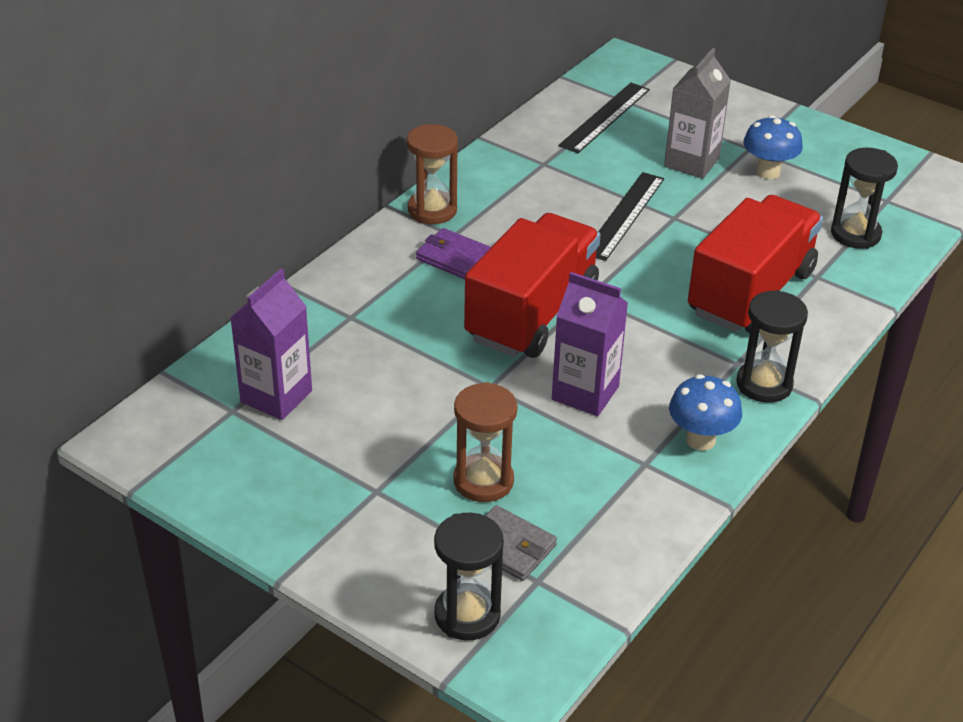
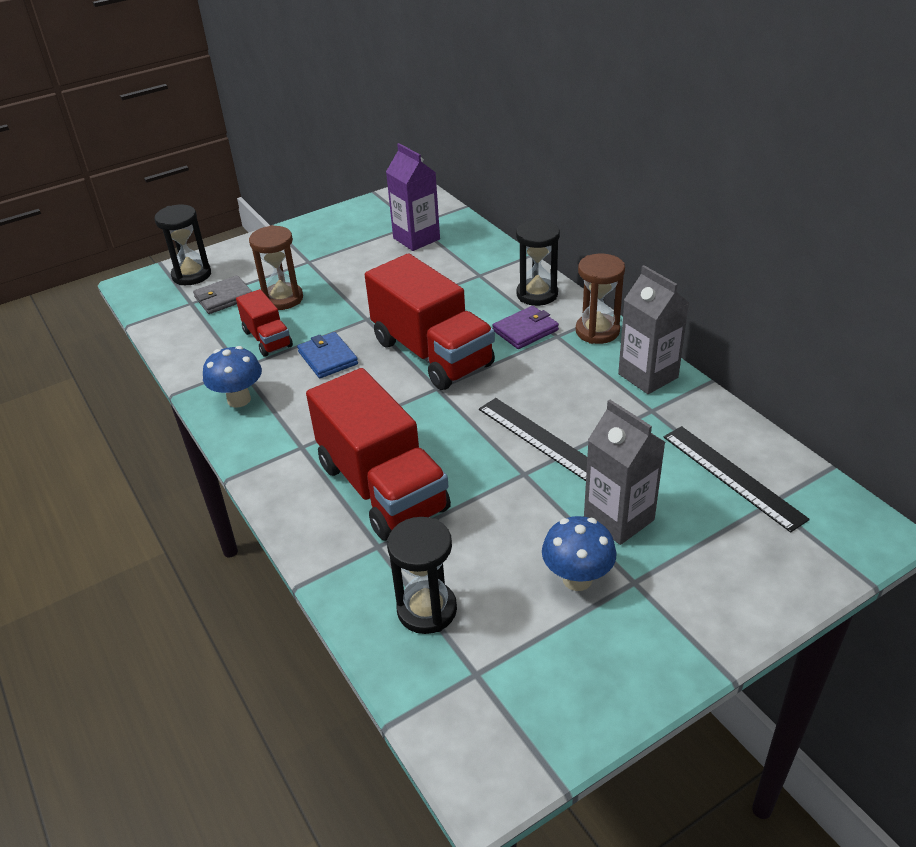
camera: 115 degrees right, 0 degrees up
(493, 171) = (648, 376): none -> grey carton
(577, 461) = (267, 339): none -> red truck
(585, 393) = (328, 358): purple carton -> blue wallet
(764, 384) = (266, 453): black hourglass -> black hourglass (537, 294)

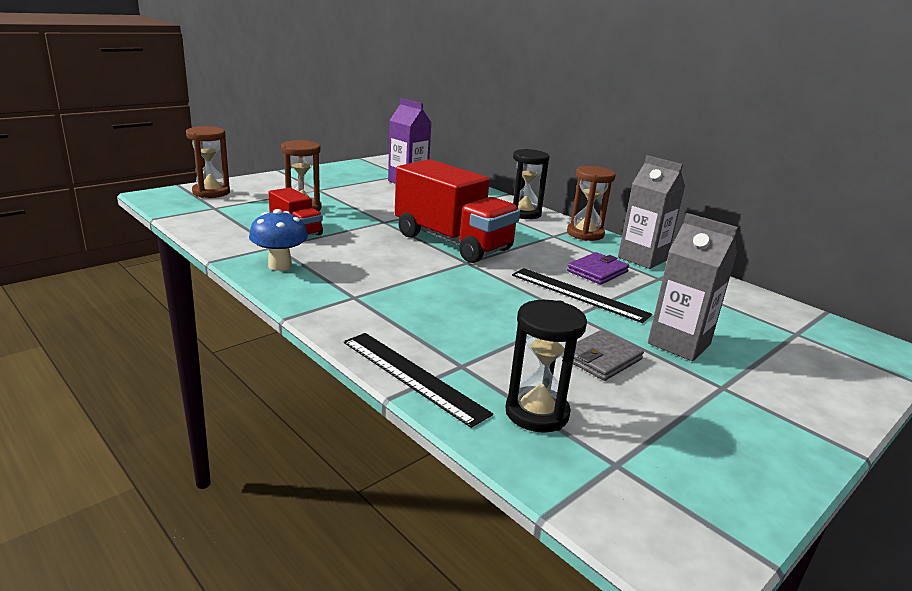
camera: 15 degrees left, 15 degrees down
(191, 275) = (211, 192): black hourglass -> brown hourglass
(224, 298) = (246, 206): grey wallet -> grey wallet (601, 359)
(328, 358) = (358, 242): blue wallet -> none
(382, 487) = (447, 324): red truck -> none
(525, 330) = (526, 232): purple wallet -> purple wallet (597, 271)
(577, 579) = (670, 386): blue mushroom -> none
(732, 476) = (754, 317): black ruler -> black ruler (412, 376)

